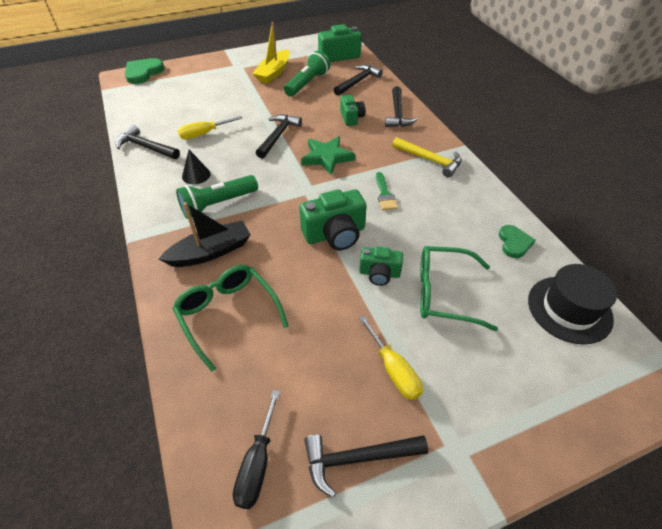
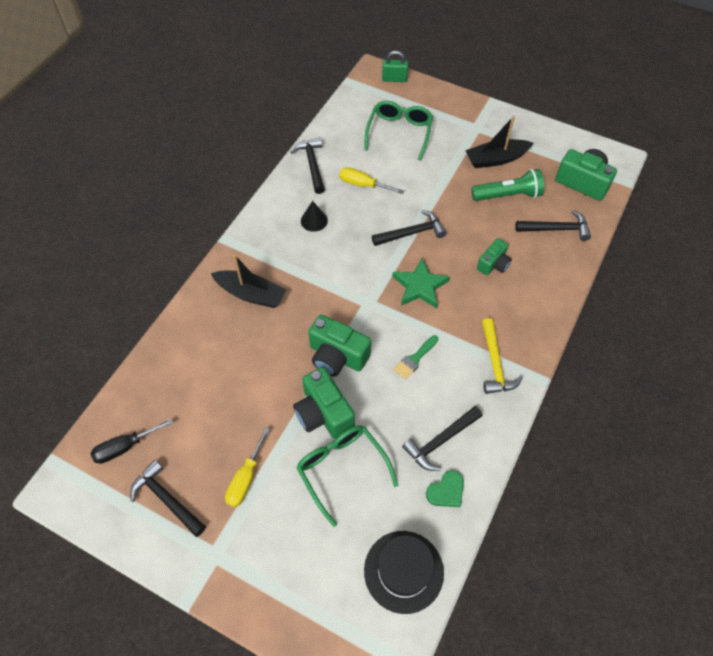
camera: 50 degrees right, 10 degrees up
(143, 73) = (394, 79): green heart -> green padlock
(217, 204) = (298, 259): green flashlight -> none
(227, 314) = (209, 348): green glasses -> green glasses (399, 132)
(273, 73) = (496, 159): yellow boat -> black boat
(379, 273) = (323, 413): green camera -> green camera, size x1.63
(397, 113) = (539, 294): black hammer -> black hammer (441, 441)

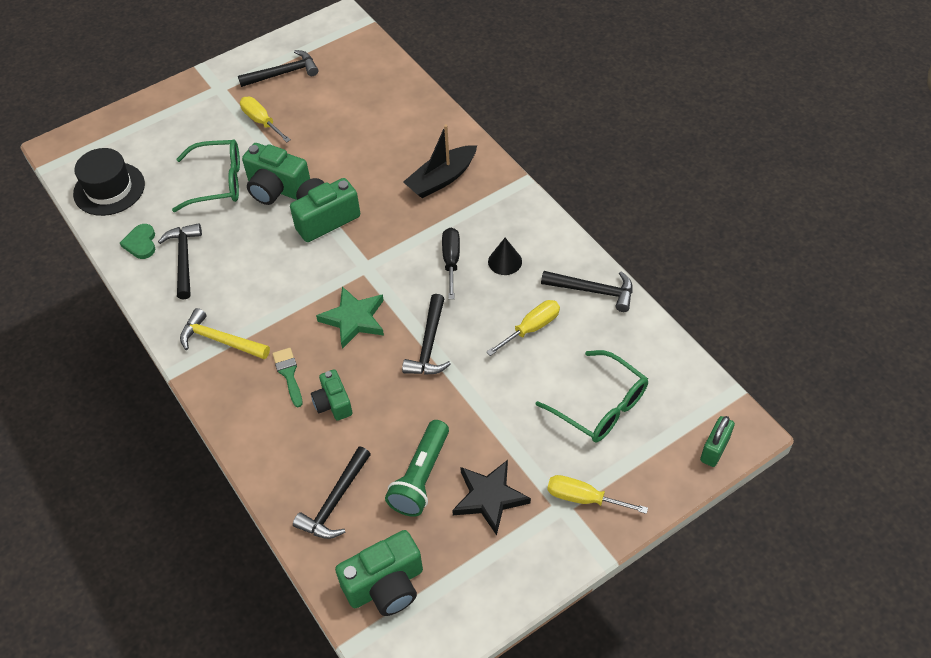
camera: 120 degrees right, 5 degrees down
(125, 447) = (346, 60): black screwdriver -> black screwdriver (451, 261)
(323, 413) = (276, 188): green camera -> green camera turned 150 degrees counterclockwise
(414, 359) = (276, 276): green brush -> green brush (288, 374)
(464, 120) = (583, 498): none -> yellow screwdriver
(496, 159) = (489, 497): black boat -> black star

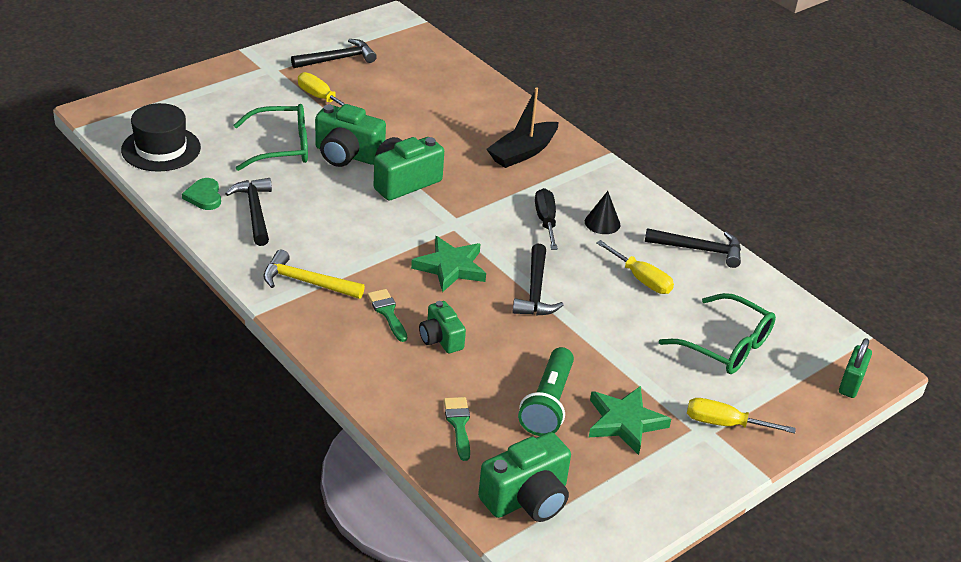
camera: 10 degrees left, 15 degrees down
(335, 501) = (458, 424): black hammer -> green brush
(489, 497) = (624, 422): black star -> green star
(531, 328) = (641, 279): yellow screwdriver -> yellow screwdriver turned 90 degrees clockwise

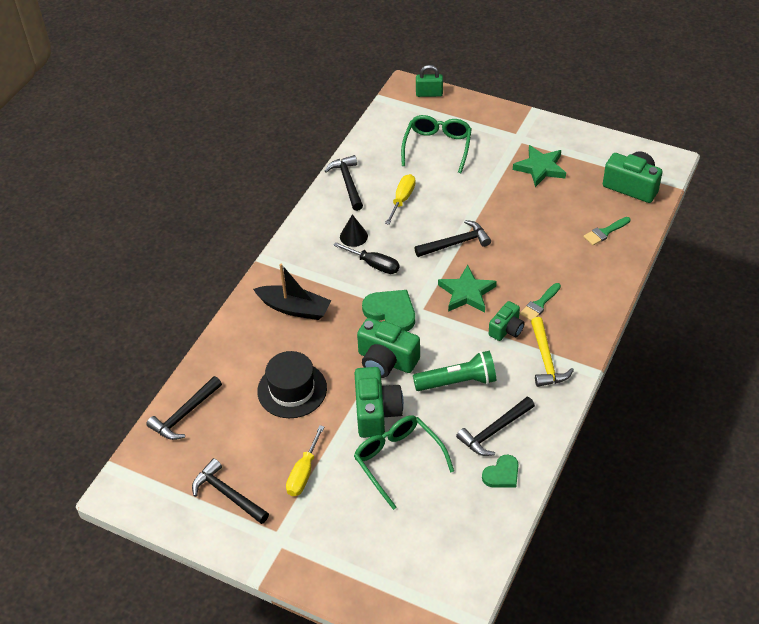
camera: 110 degrees left, 10 degrees up
(161, 149) = (463, 544): black hat -> black hat (292, 390)
(441, 339) = (541, 269): green camera -> green camera (506, 329)
(442, 63) = (185, 414): none -> black hammer
(467, 207) = (391, 312): none -> green heart
(546, 221) = (374, 265): black screwdriver -> black screwdriver turned 120 degrees counterclockwise
(547, 404) = (554, 202): green flashlight -> green flashlight (458, 382)
(724, 423) = (506, 131): yellow screwdriver -> none

